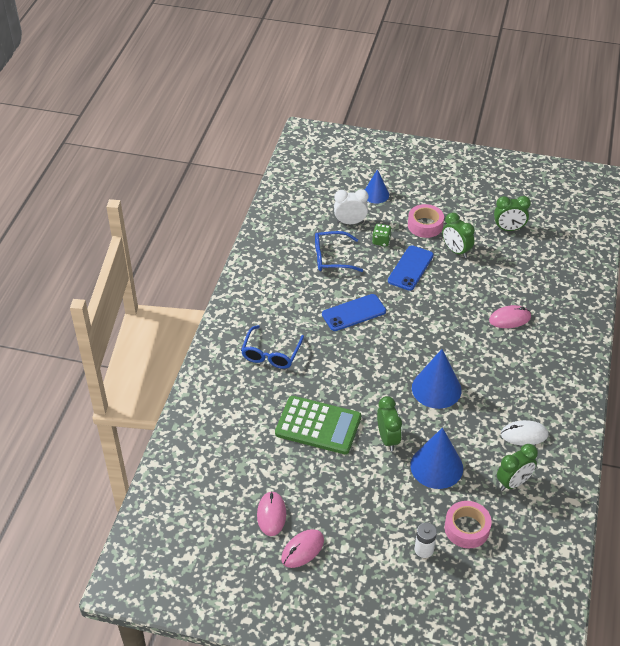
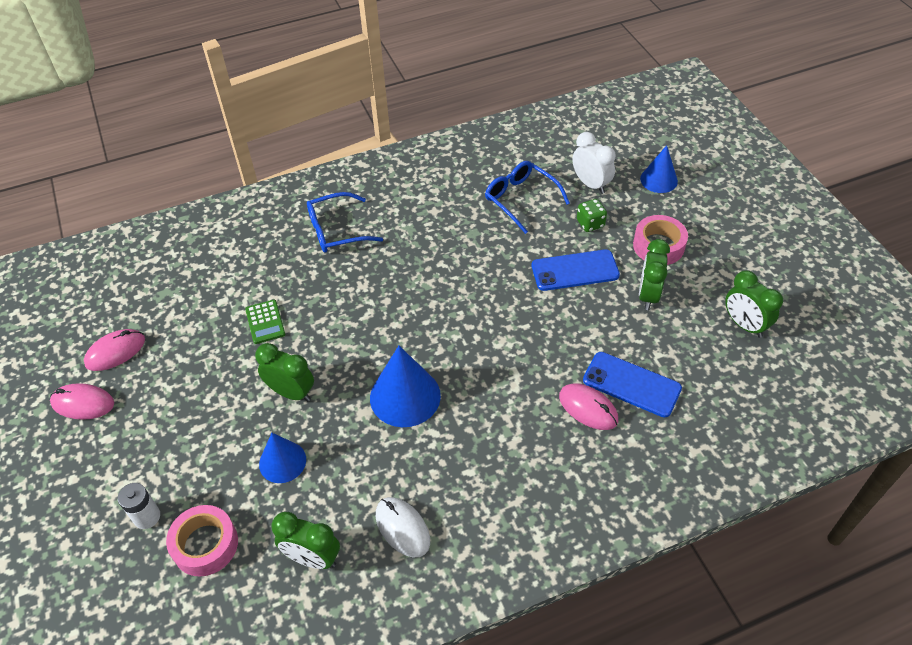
camera: 55 degrees right, 5 degrees up
(318, 426) = (265, 322): green calculator -> green calculator, size x0.48
(353, 313) = (456, 261): blue phone -> blue phone (631, 384)
(388, 439) = (291, 392): green clock -> green clock turned 105 degrees counterclockwise
(436, 466) = (282, 462): blue cone -> blue cone, size x0.63

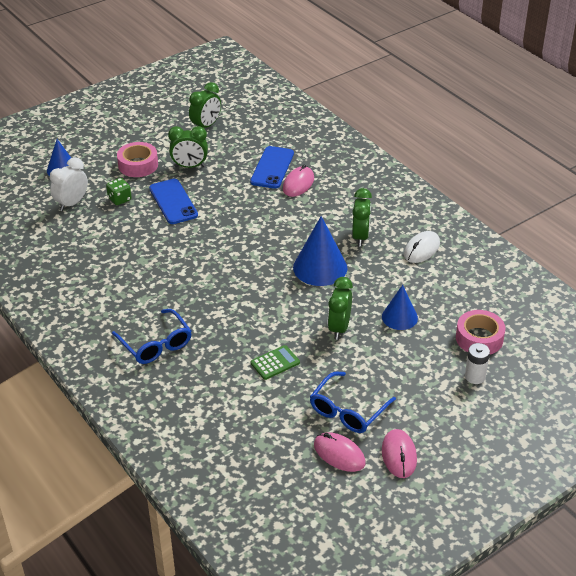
camera: 105 degrees left, 10 degrees down
(312, 558) = (462, 284): green clock -> green clock (360, 237)
(521, 199) = (96, 239): blue glasses -> blue glasses (348, 411)

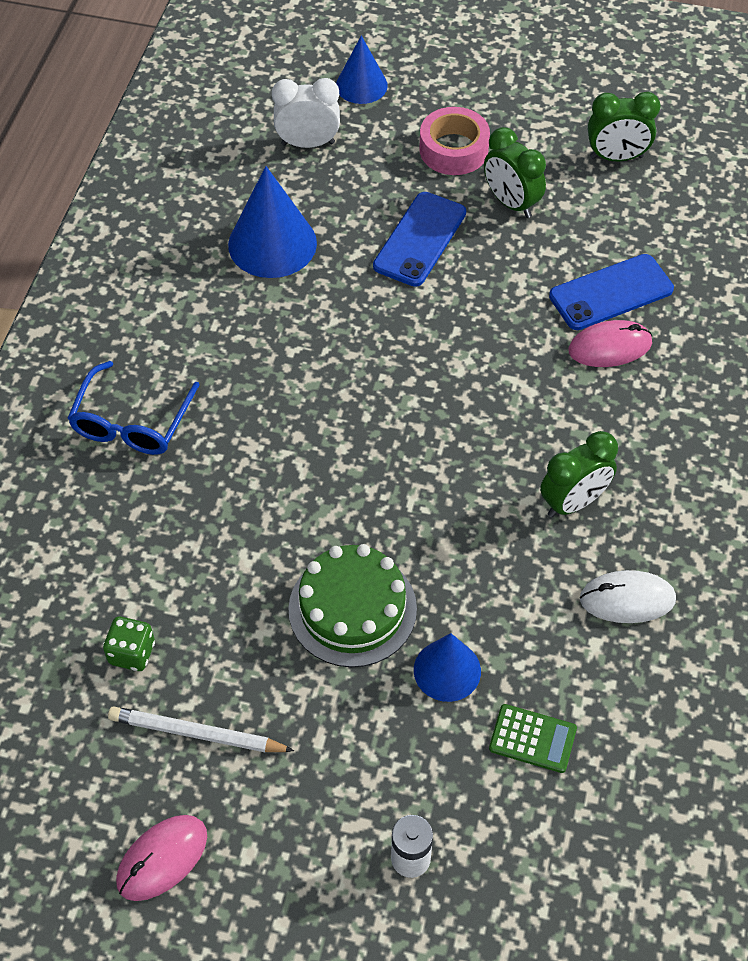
camera: 50 degrees right, 15 degrees up
(119, 199) = (366, 183): green dice -> green dice (132, 653)
(275, 363) = (214, 579): green calculator -> green calculator (532, 739)
(320, 267) = (456, 498): blue cone -> blue cone (272, 243)
(339, 328) = (352, 609): green clock -> green cake
(339, 454) = (104, 779): pink mouse -> none
(348, 411) = (196, 733): blue glasses -> white pencil
(479, 338) = (501, 810): pink tape -> none

